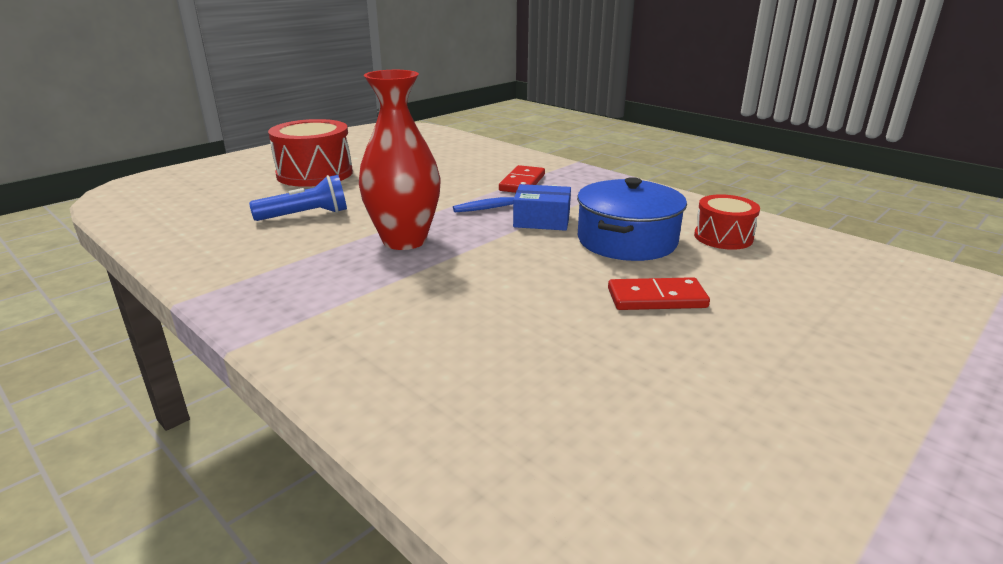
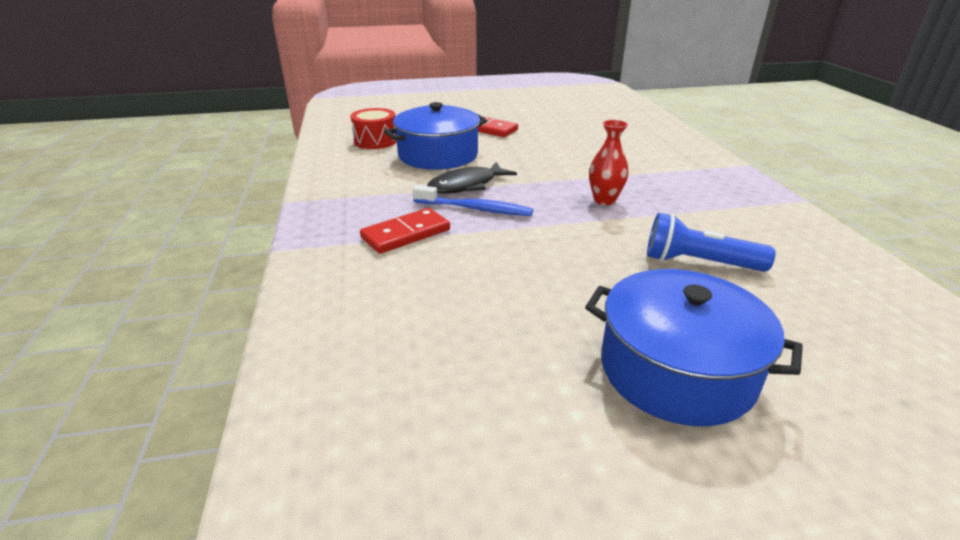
camera: 145 degrees left, 5 degrees up
(315, 174) = (676, 370): red drum -> blue pot
(404, 240) = (604, 200): red vase -> red vase, size x0.51
(542, 220) = (466, 185): blue box -> black fish

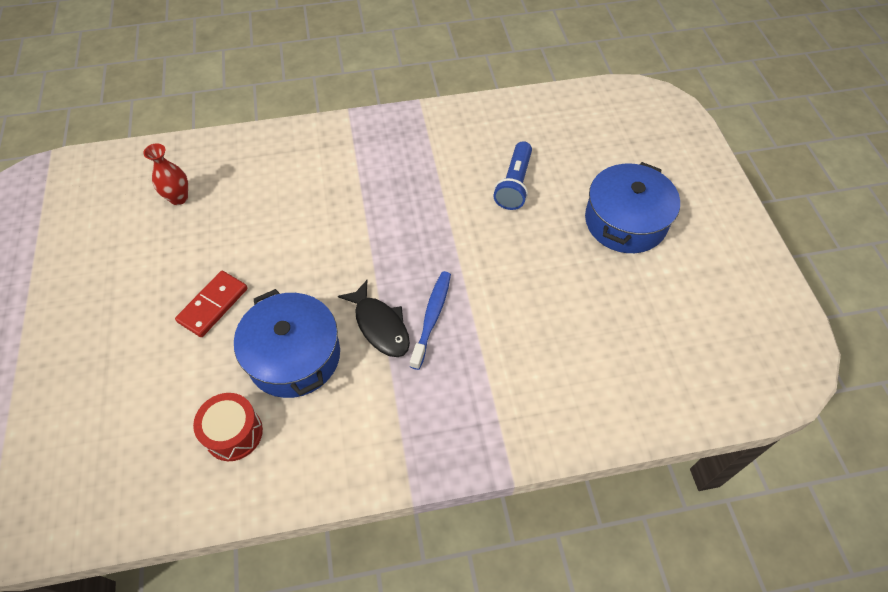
camera: 90 degrees left, 25 degrees up
(406, 234) = (480, 371): red domino -> none
(604, 200) = (417, 221): red vase -> red vase (179, 198)

